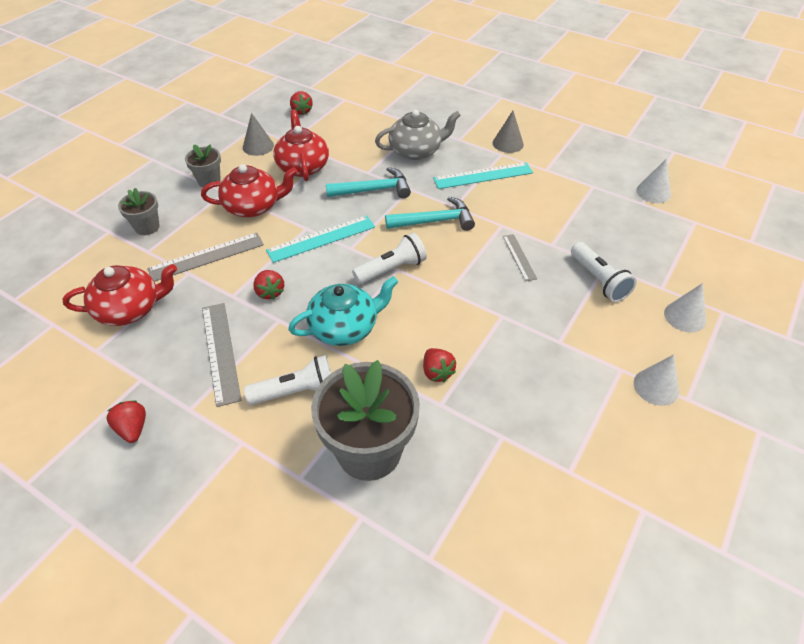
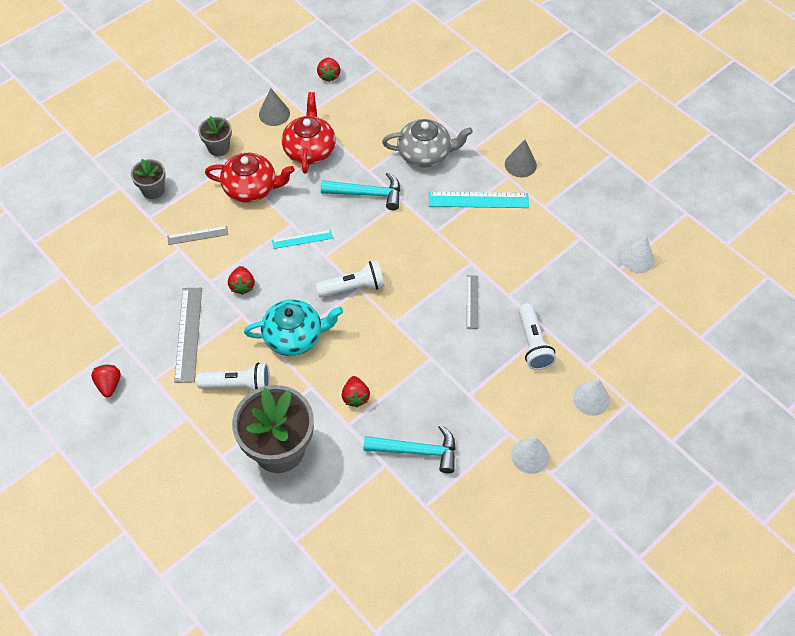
camera: 15 degrees right, 10 degrees up
(130, 309) = (125, 274): red teapot -> none
(206, 257) = (197, 235): grey ruler -> grey ruler, size x0.59
(321, 239) = (302, 239): turquoise ruler -> turquoise ruler, size x0.59
(434, 221) = (411, 244): turquoise hammer -> turquoise hammer (417, 451)

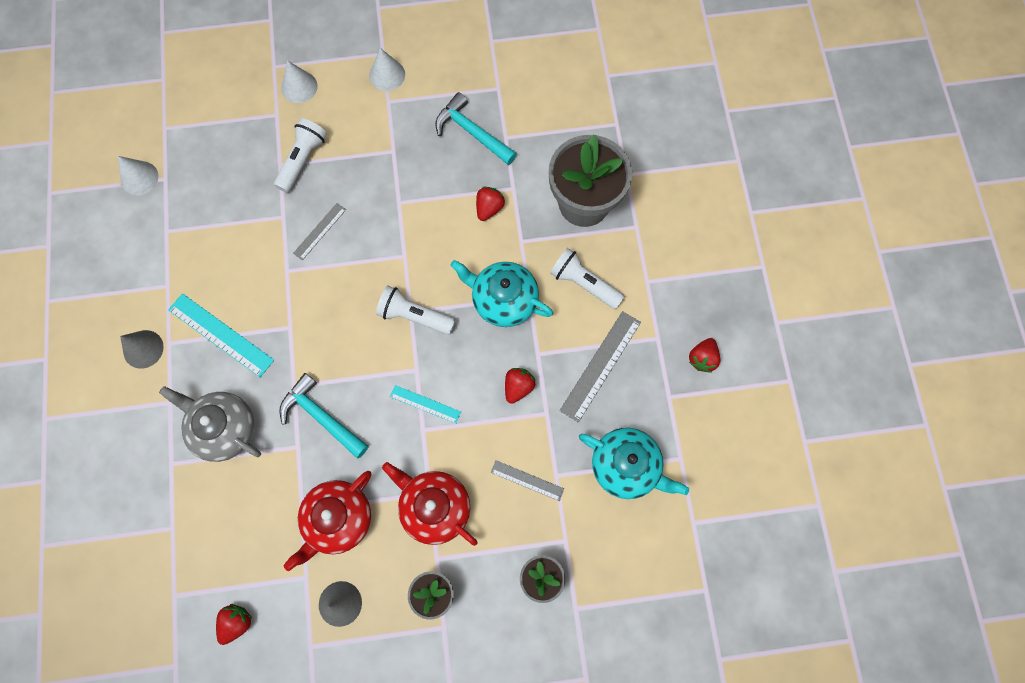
camera: 145 degrees left, 15 degrees up
(130, 281) = (626, 466): none -> turquoise teapot

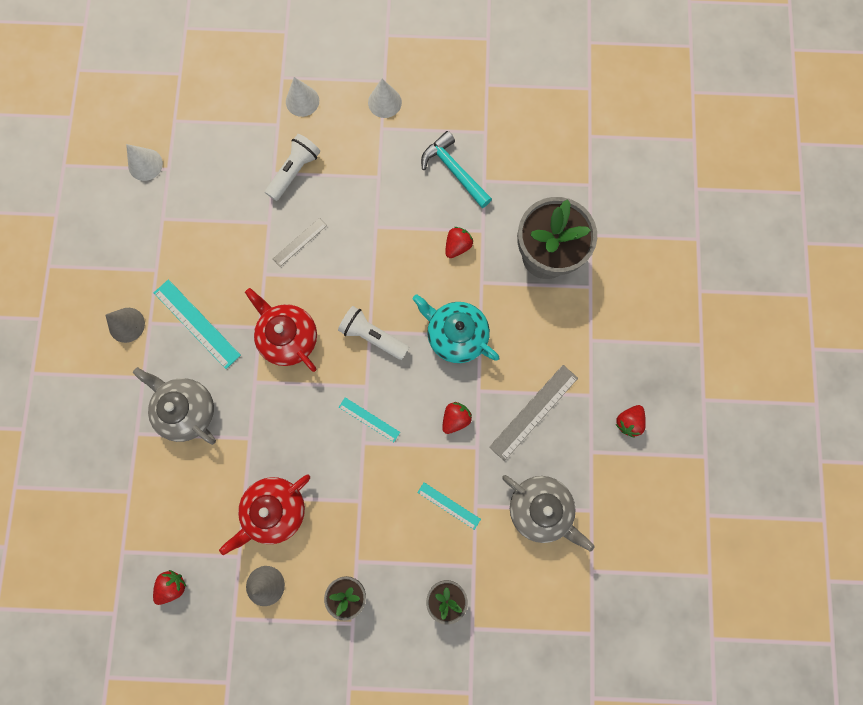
camera: 10 degrees right, 5 degrees up
(322, 417) = (275, 415): turquoise hammer -> none
(434, 507) = (362, 515): red teapot -> red teapot (288, 337)
(527, 480) = (449, 505): grey ruler -> turquoise ruler
(584, 283) = (532, 332): white flashlight -> none
(626, 466) = (540, 509): turquoise teapot -> grey teapot

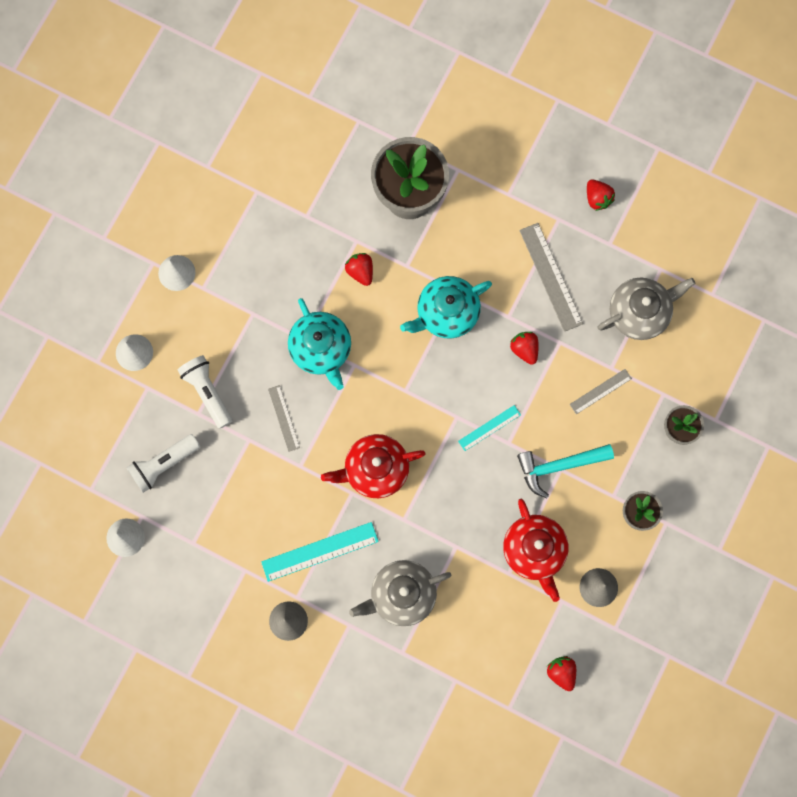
camera: 65 degrees left, 0 degrees up
(372, 336) = (411, 390): white flashlight -> white flashlight (163, 464)
(374, 245) = (321, 349): none -> turquoise teapot
(449, 505) = (600, 391): turquoise ruler -> grey ruler
(454, 171) = (283, 239): turquoise hammer -> turquoise hammer (559, 466)

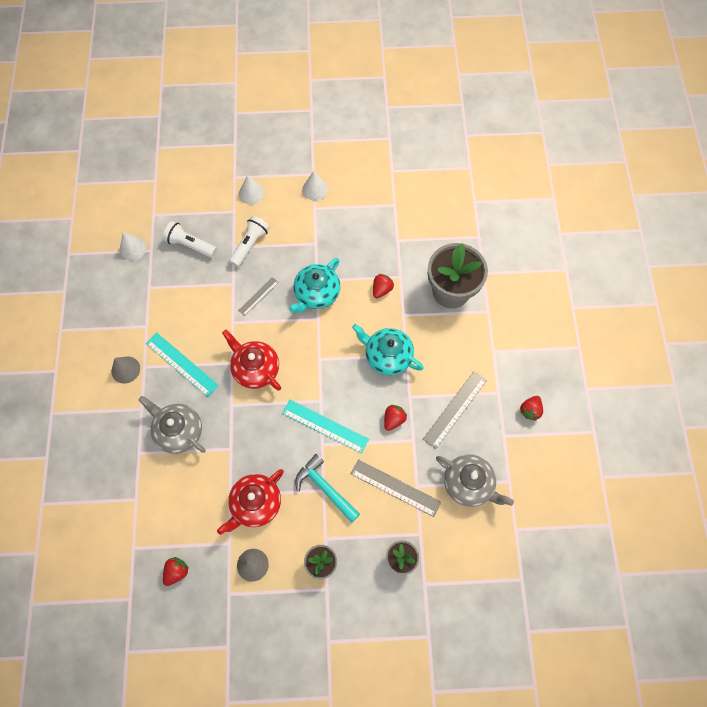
camera: 60 degrees right, 10 degrees down
(489, 428) = (325, 426): turquoise ruler -> turquoise ruler, size x1.71
(600, 391) = (395, 487): grey ruler -> grey ruler, size x1.71

